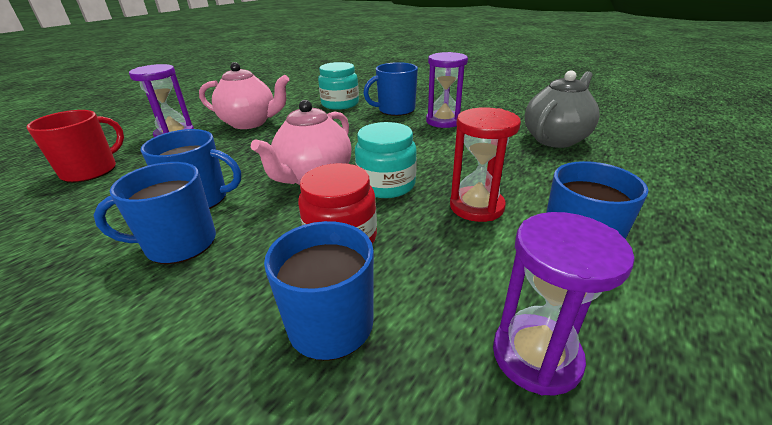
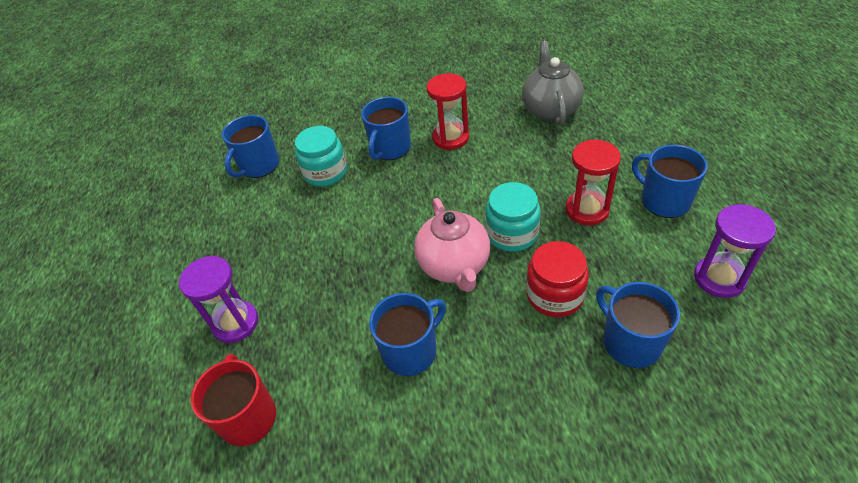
camera: 40 degrees left, 15 degrees up
(179, 244) = (470, 386): blue mug -> blue mug (259, 166)
(250, 123) = (284, 255): pink teapot -> none
(443, 121) = (450, 138): purple hourglass -> red hourglass

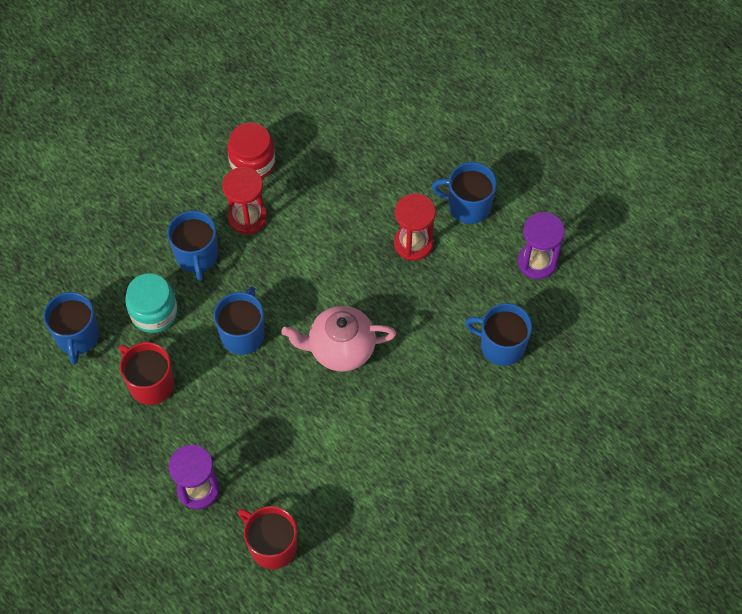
camera: 40 degrees left, 15 degrees up
(277, 220) = (150, 383): none -> red mug
(411, 351) = (354, 435): blue mug -> blue mug (243, 334)
(454, 266) = (340, 349): pink teapot -> pink teapot turned 135 degrees clockwise
(512, 233) = (367, 296): turquoise jar -> none
(550, 109) = (320, 141): grey teapot -> none
(555, 295) = (430, 335): red jar -> red jar (252, 163)

